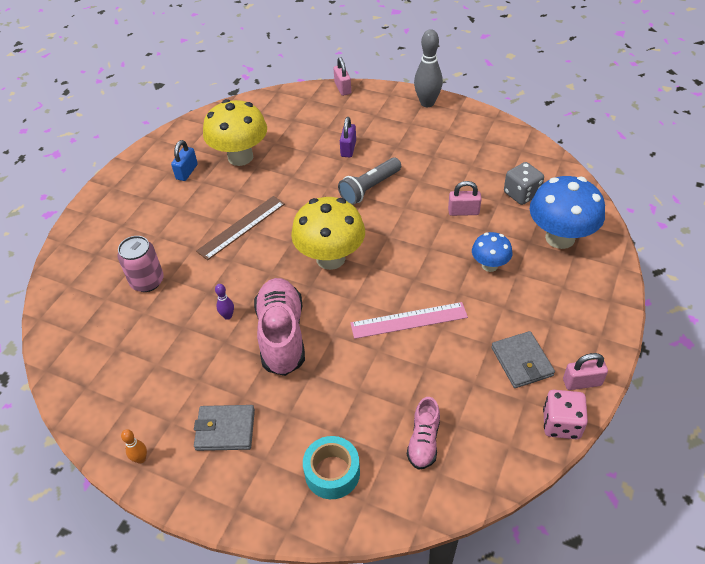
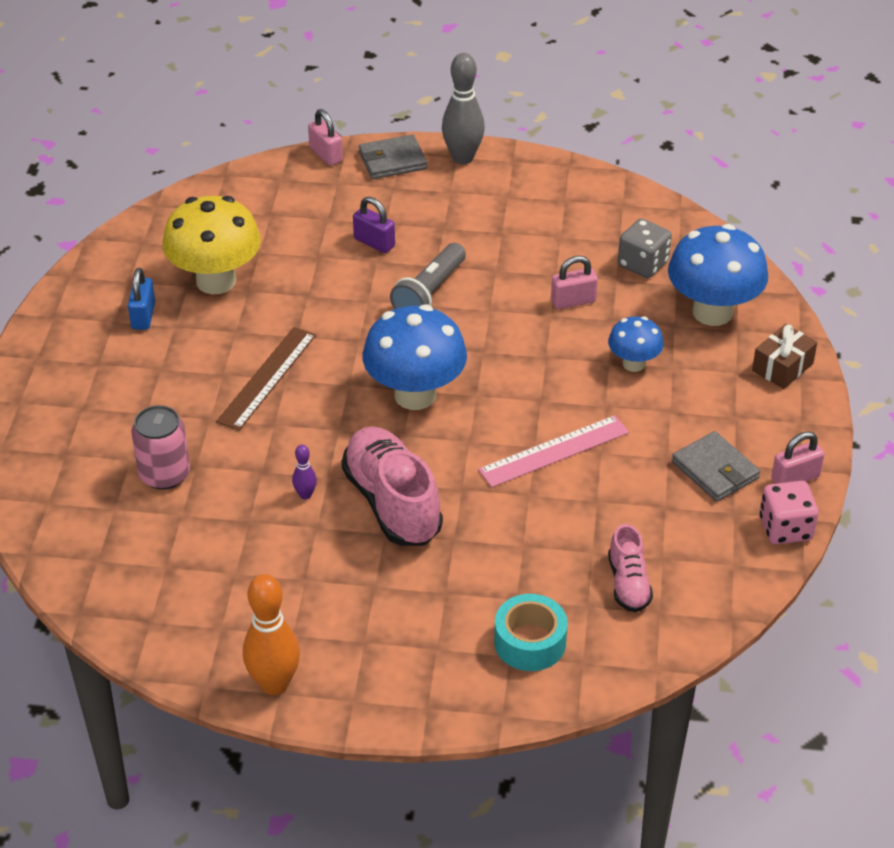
camera: 20 degrees left, 5 degrees down
(141, 459) = (274, 684): orange bowling pin -> orange bowling pin, size x2.11
(225, 430) = (370, 627): grey wallet -> grey wallet (392, 161)
(330, 258) = (415, 395): yellow mushroom -> blue mushroom
(348, 149) = (374, 242): purple padlock -> purple padlock turned 45 degrees counterclockwise
(599, 290) = (782, 367): none -> brown gift

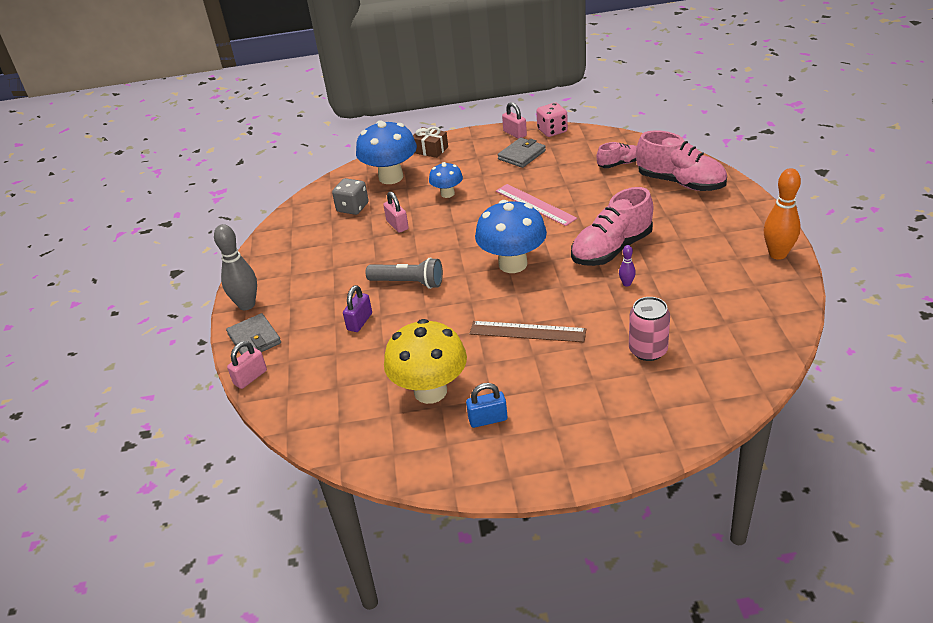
camera: 100 degrees left, 5 degrees down
(530, 642) = (680, 183): turquoise tape -> pink shoe

